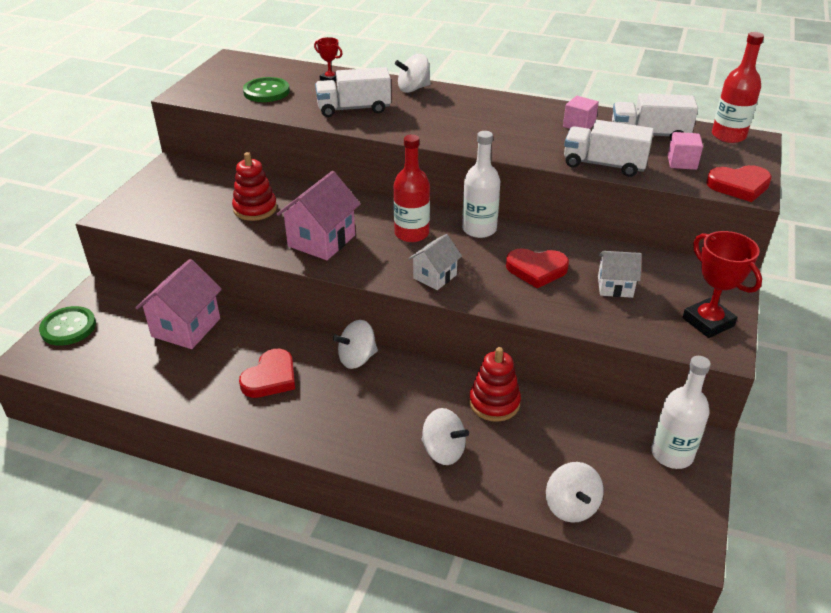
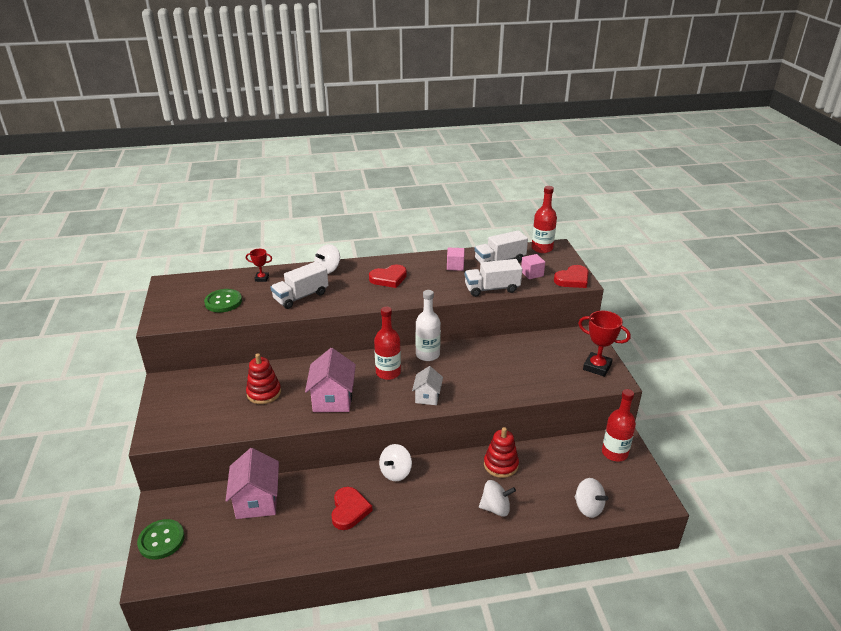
camera: 30 degrees left, 5 degrees down
(536, 270) = (483, 369): red heart -> red heart (389, 278)
(615, 287) = (534, 364): white house -> none
(672, 454) = (614, 453): white bottle -> red bottle

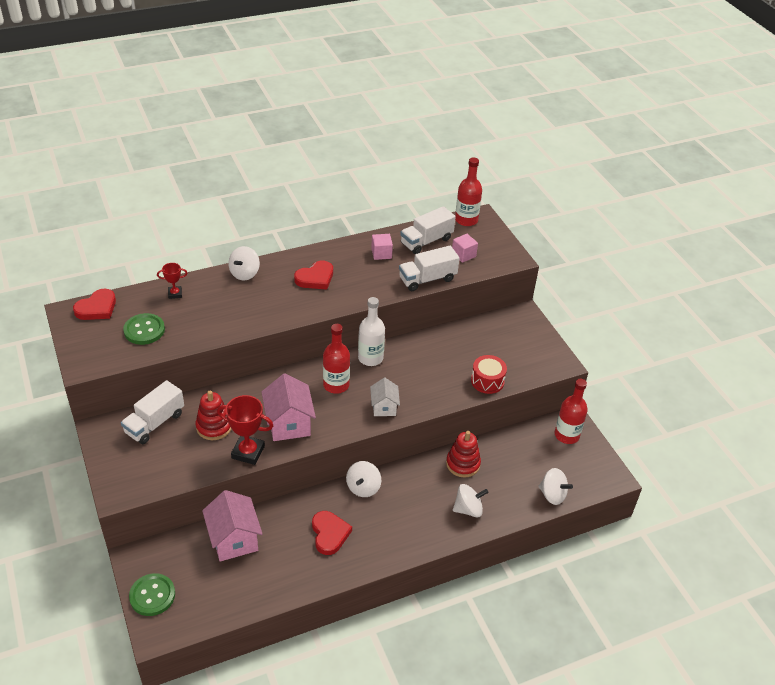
camera: 15 degrees left, 10 degrees up
(301, 296) = (228, 313): white truck -> white truck (155, 423)
(536, 386) = (487, 381): none -> red drum
(572, 279) = (506, 258): red heart -> red heart (97, 308)
(597, 367) = (541, 350): red trophy -> red trophy (248, 452)

